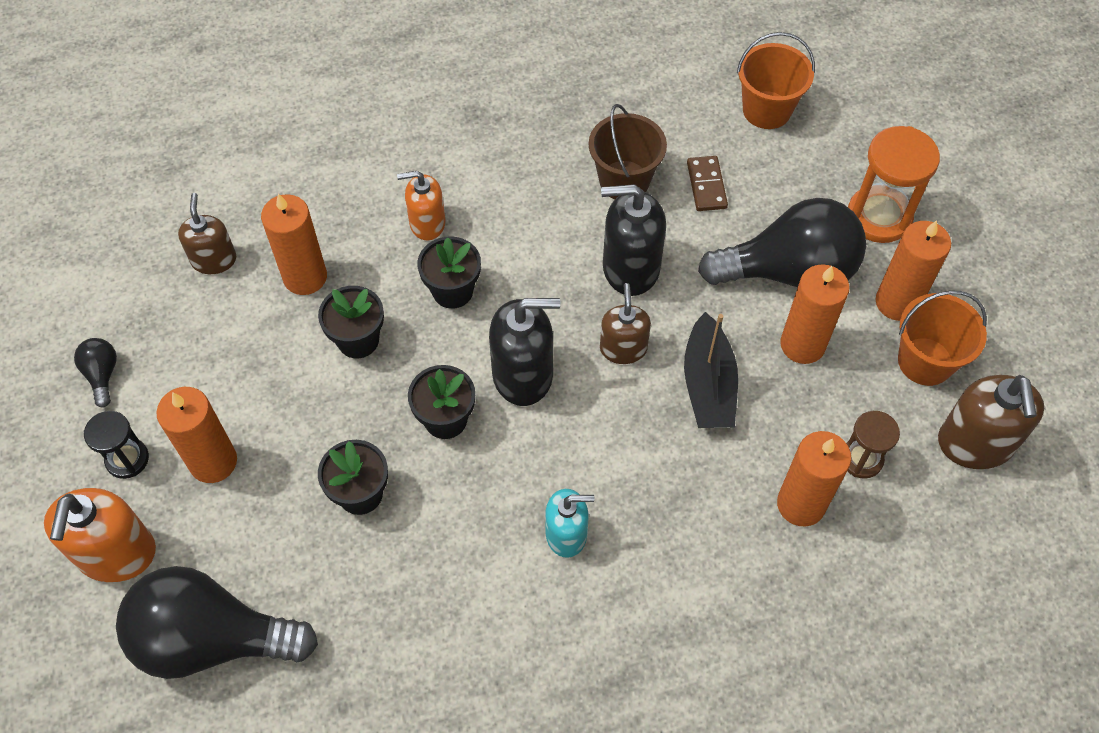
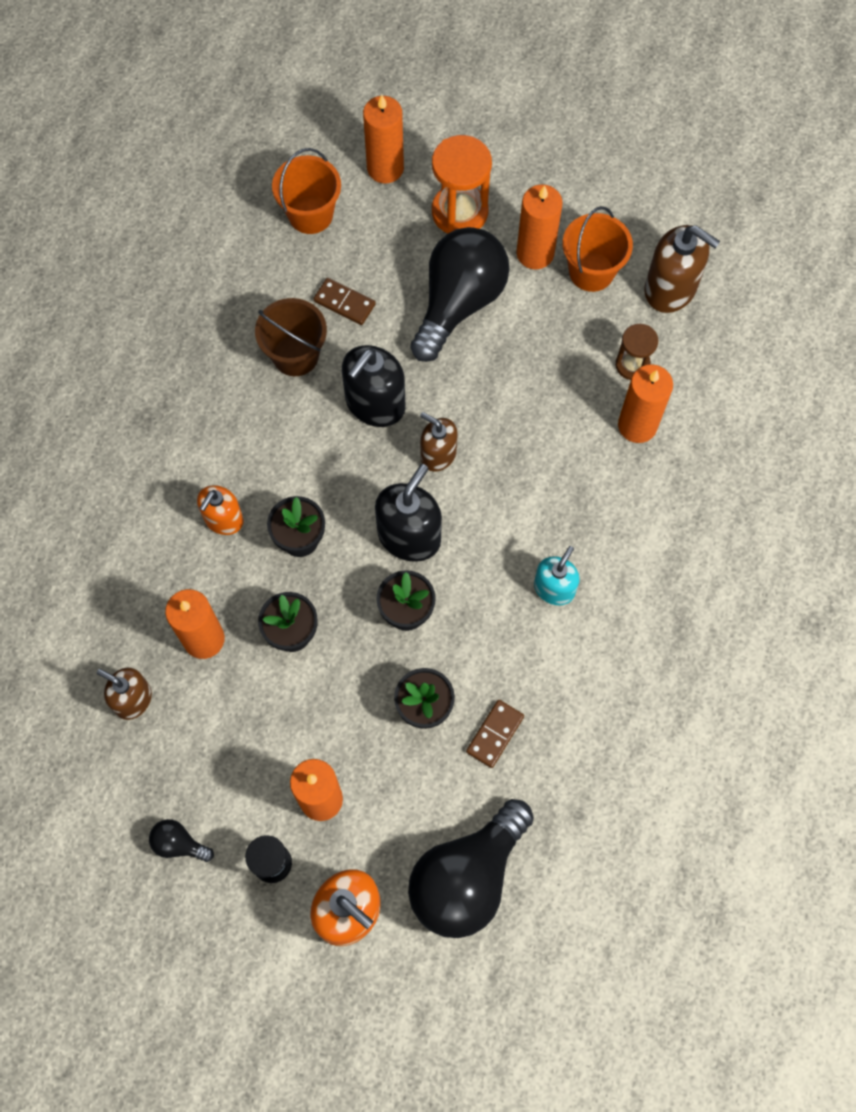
camera: 55 degrees left, 10 degrees up
(376, 574) = (495, 734): none -> brown domino
(708, 385) = (508, 419): black boat -> none
(802, 344) = (522, 337): orange candle -> orange candle (385, 168)

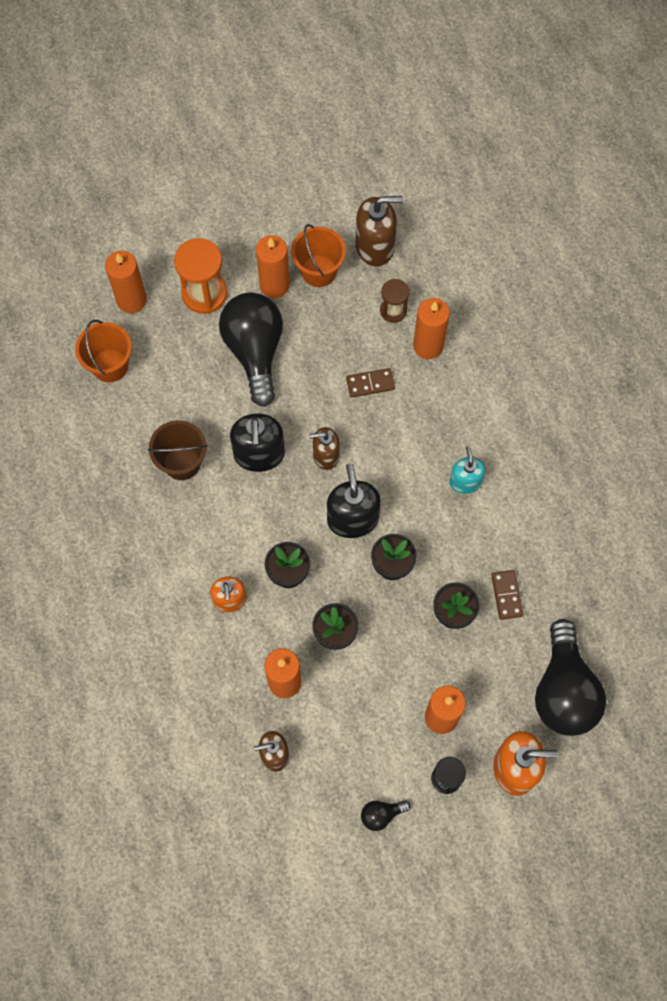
camera: 40 degrees left, 0 degrees up
(344, 303) = (183, 406): brown domino -> brown domino (370, 384)

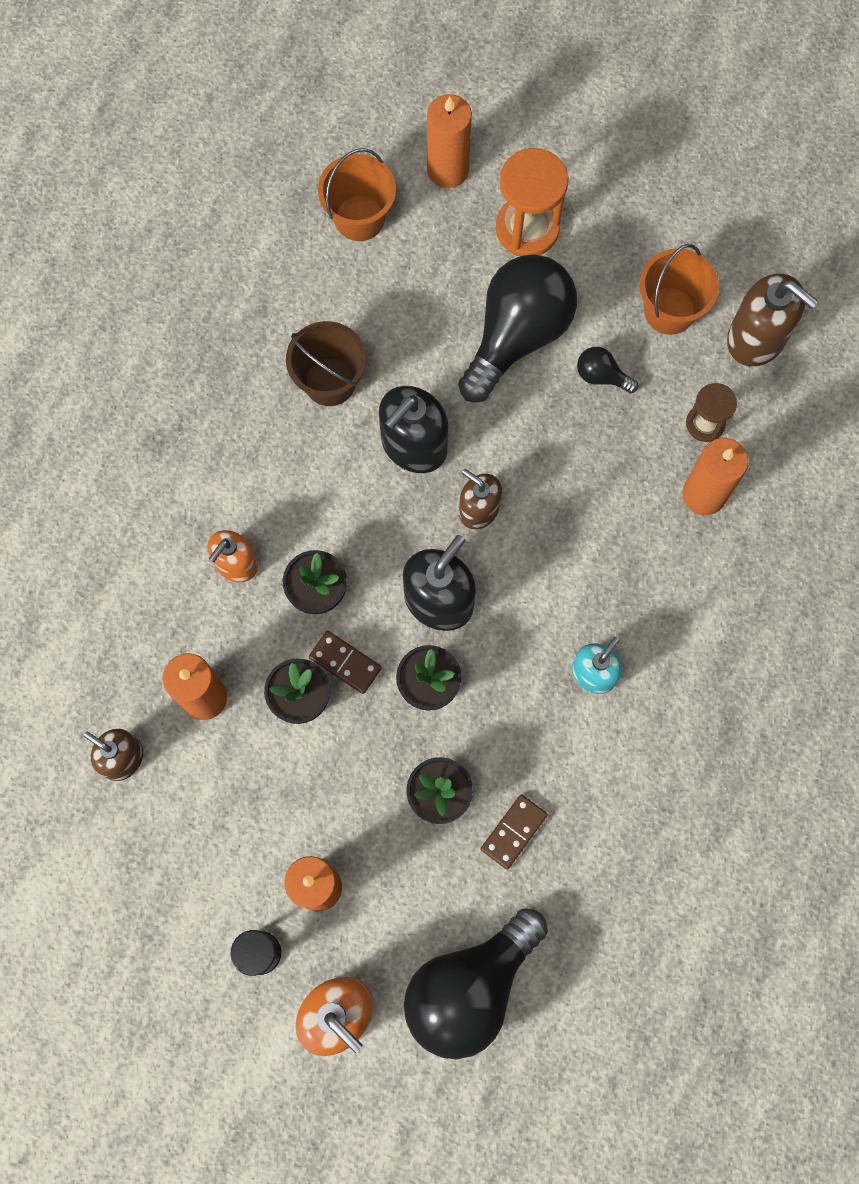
camera: 45 degrees right, 5 degrees up
(274, 285) = (608, 284): orange candle -> none
(370, 384) = (601, 478): brown domino -> brown domino (345, 663)
(381, 815) = (161, 922): black light bulb -> black light bulb (601, 376)

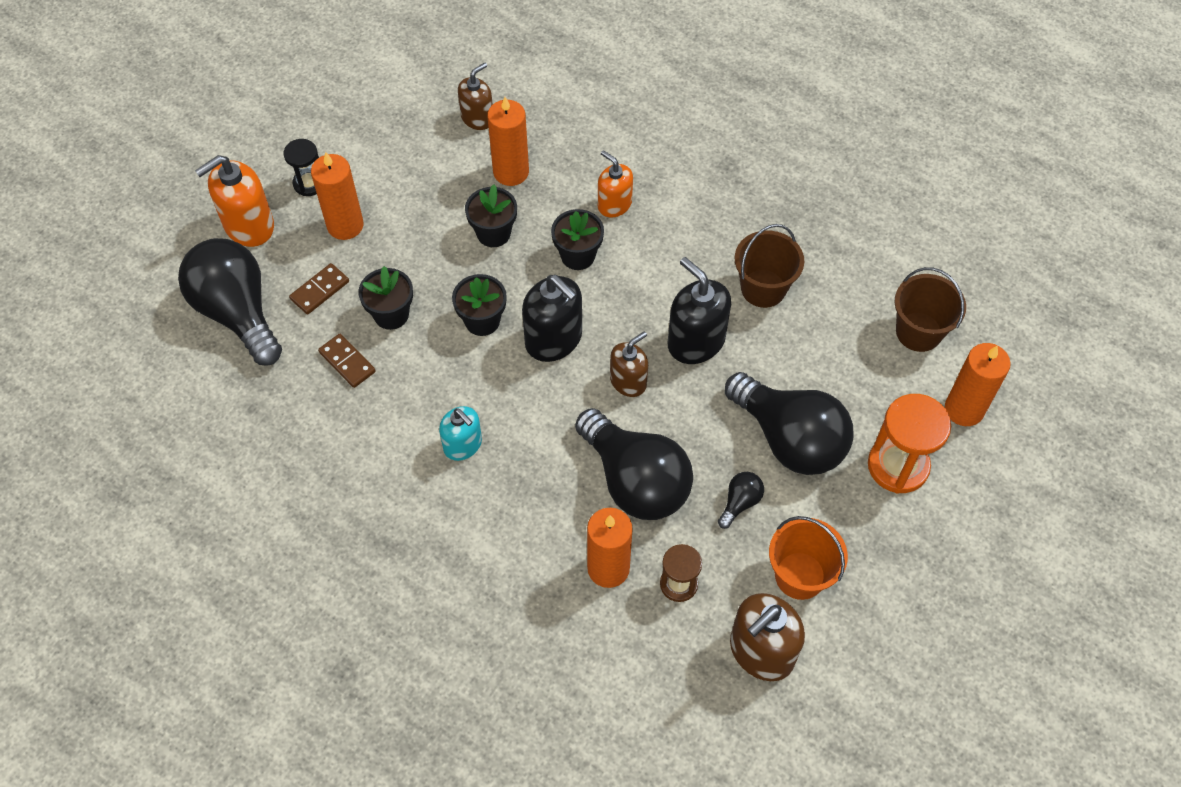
camera: 100 degrees right, 15 degrees down
(345, 663) = (516, 266): brown domino -> brown domino (319, 290)
(359, 218) = (918, 332): orange bucket -> brown bucket
(599, 483) = (635, 481): none -> black light bulb

